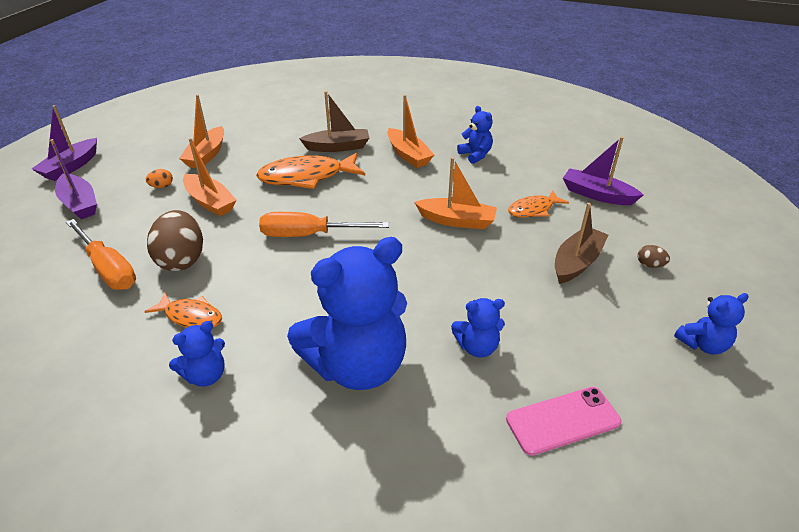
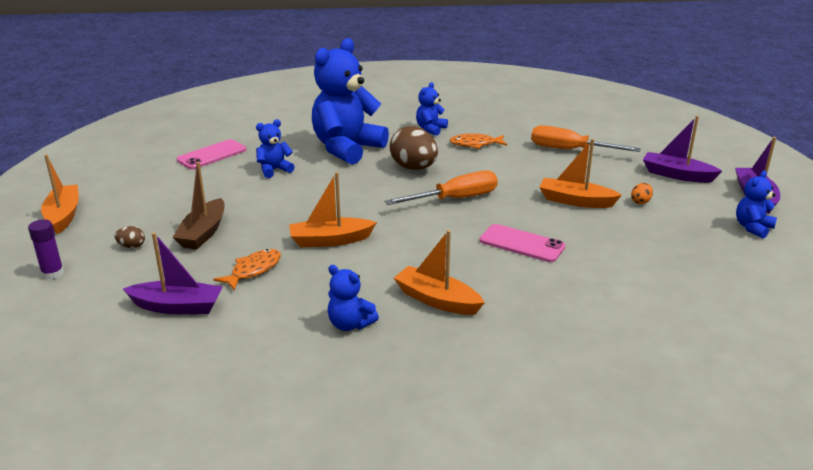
camera: 155 degrees right, 10 degrees down
(182, 260) = (529, 164): brown egg -> brown egg (414, 168)
(206, 155) = (659, 239): orange boat -> orange boat (63, 216)
(306, 177) = (522, 244): orange fish -> pink phone
(338, 147) = (534, 288): brown boat -> none
(703, 344) = (106, 204): blue teddy bear -> blue teddy bear (752, 228)
(719, 252) = (53, 273): none -> purple glue stick

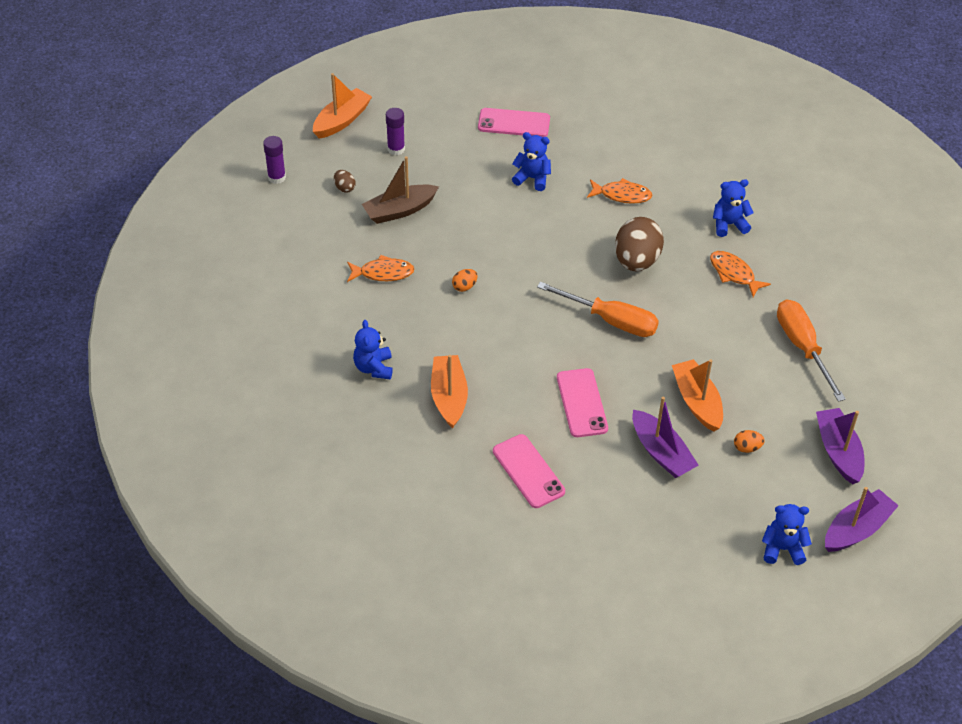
camera: 50 degrees right, 20 degrees up
(140, 207) = (396, 149): none -> purple glue stick
(177, 307) = (305, 267): purple boat -> purple boat (661, 452)
(330, 240) = (464, 287): orange boat -> orange egg
(347, 148) = (622, 195): blue teddy bear -> orange fish
(568, 298) = (528, 471): none -> pink phone

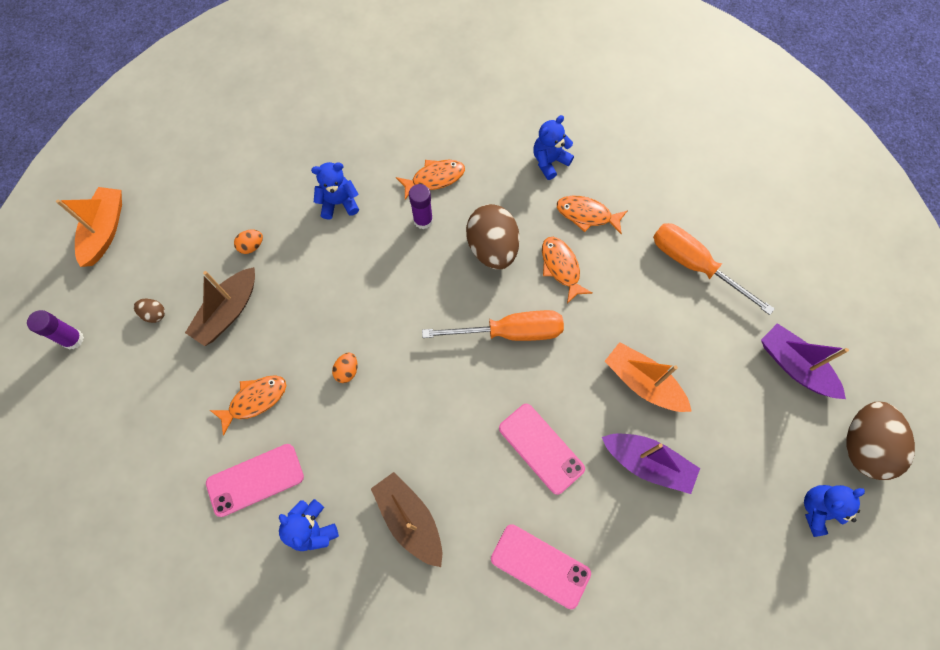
camera: 30 degrees left, 20 degrees up
(396, 149) = (182, 237): purple glue stick -> purple glue stick (423, 220)
(449, 397) = (410, 519): orange boat -> brown boat
(514, 123) = (283, 146): pink phone -> pink phone (255, 480)
(685, 298) = (561, 267): none -> orange fish
(747, 448) = (717, 410): orange egg -> orange egg (251, 246)
(856, 529) = (863, 446): purple boat -> brown egg

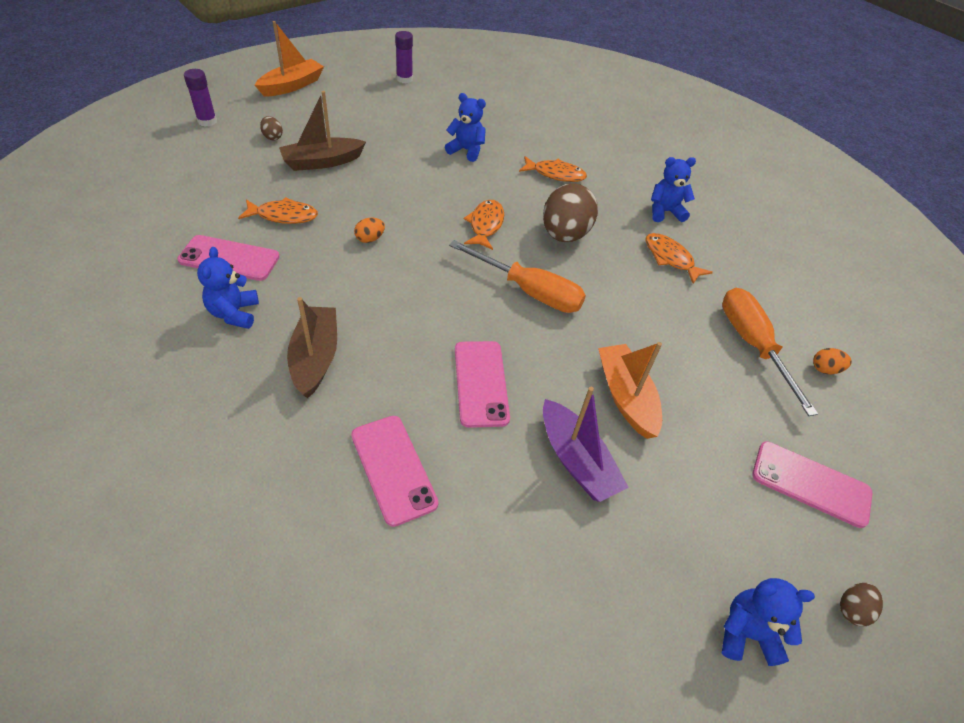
camera: 30 degrees right, 20 degrees down
(251, 246) = (378, 140): orange egg -> orange egg (825, 369)
(423, 220) = (522, 191): purple glue stick -> purple glue stick (404, 79)
(561, 267) = (616, 277): orange fish -> orange fish (485, 225)
(794, 366) = (810, 484): purple boat -> pink phone
(863, 446) = (852, 609): brown egg -> brown egg, size x0.43

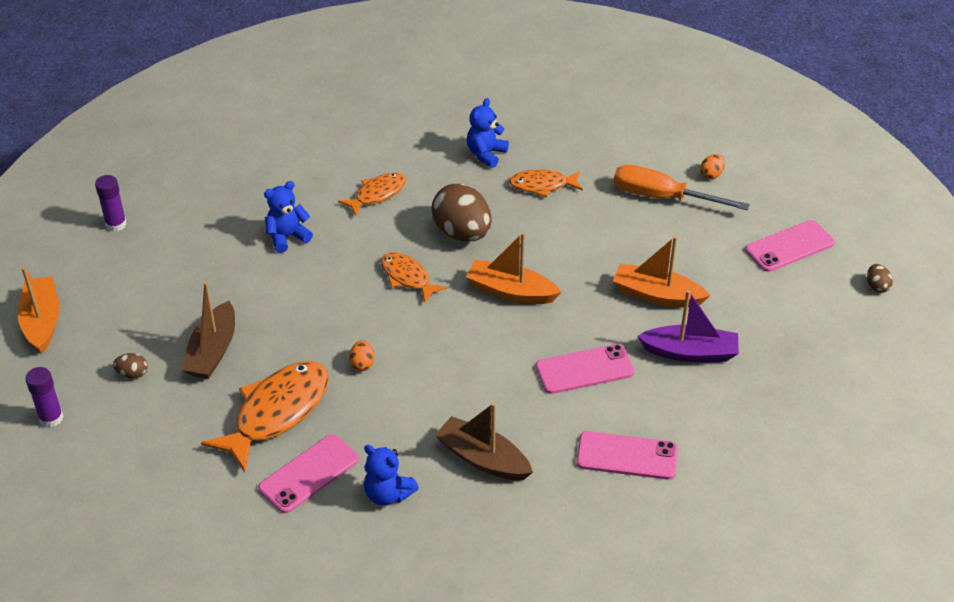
camera: 50 degrees left, 5 degrees down
(283, 216) = (277, 413): orange fish -> orange fish, size x1.75
(481, 383) = (584, 369): pink phone -> pink phone turned 45 degrees counterclockwise
(529, 291) = (511, 291): orange screwdriver -> orange boat
(747, 633) = (859, 342): blue teddy bear -> none

